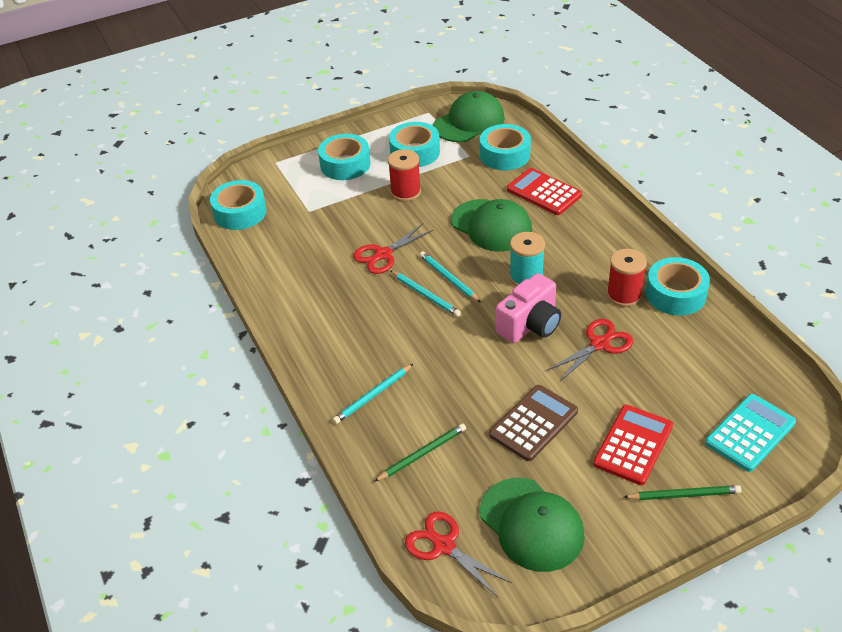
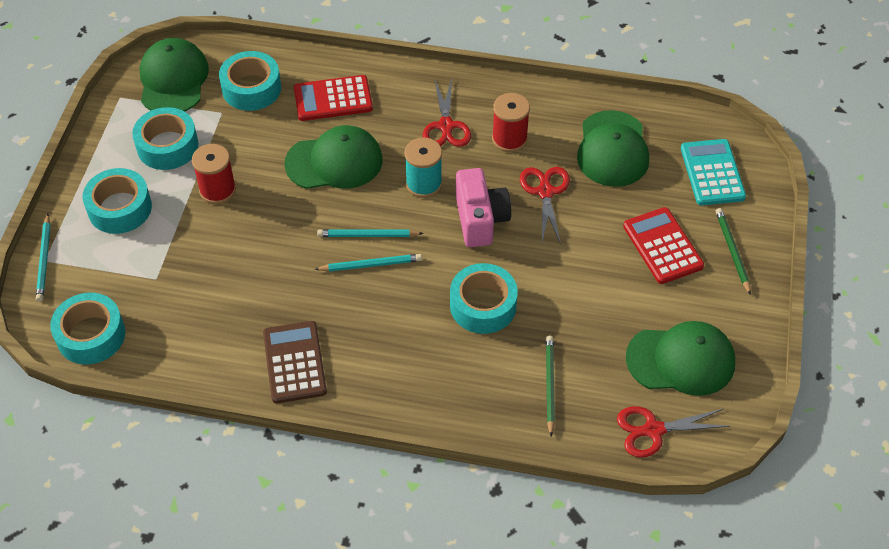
camera: 55 degrees left, 10 degrees up
(373, 396) = (453, 379): turquoise pencil -> turquoise pencil (44, 260)
(383, 254) = (285, 261): red scissors -> red scissors (446, 126)
(533, 423) = (586, 291): brown calculator -> brown calculator (294, 362)
(675, 294) = (541, 109): turquoise tape -> turquoise tape (483, 305)
(684, 495) = (732, 251): green pencil -> green pencil turned 45 degrees counterclockwise
(691, 357) = (612, 149): none -> green cap

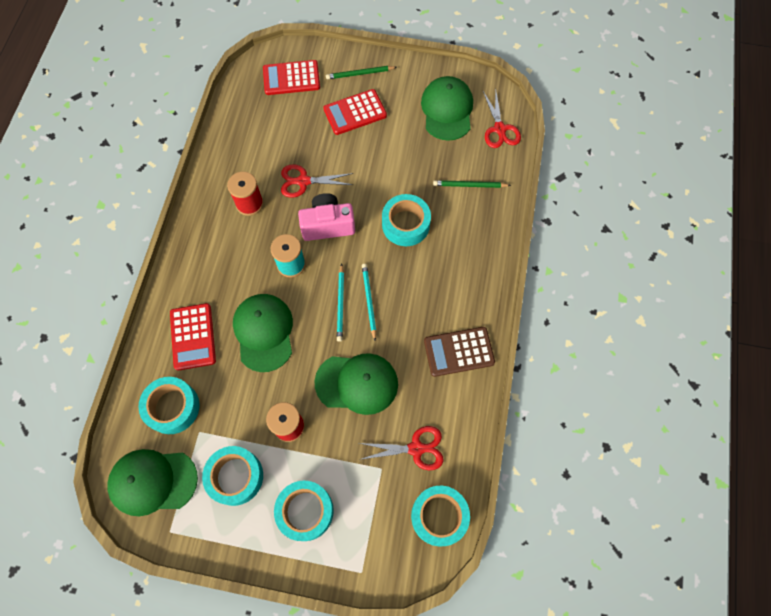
camera: 90 degrees left, 15 degrees up
(44, 260) = (361, 572): turquoise pencil -> none
(446, 126) = (232, 248): red scissors -> red scissors (416, 448)
(612, 149) = (265, 136): green cap -> green cap (357, 383)
(712, 173) = (291, 78): turquoise calculator -> red calculator

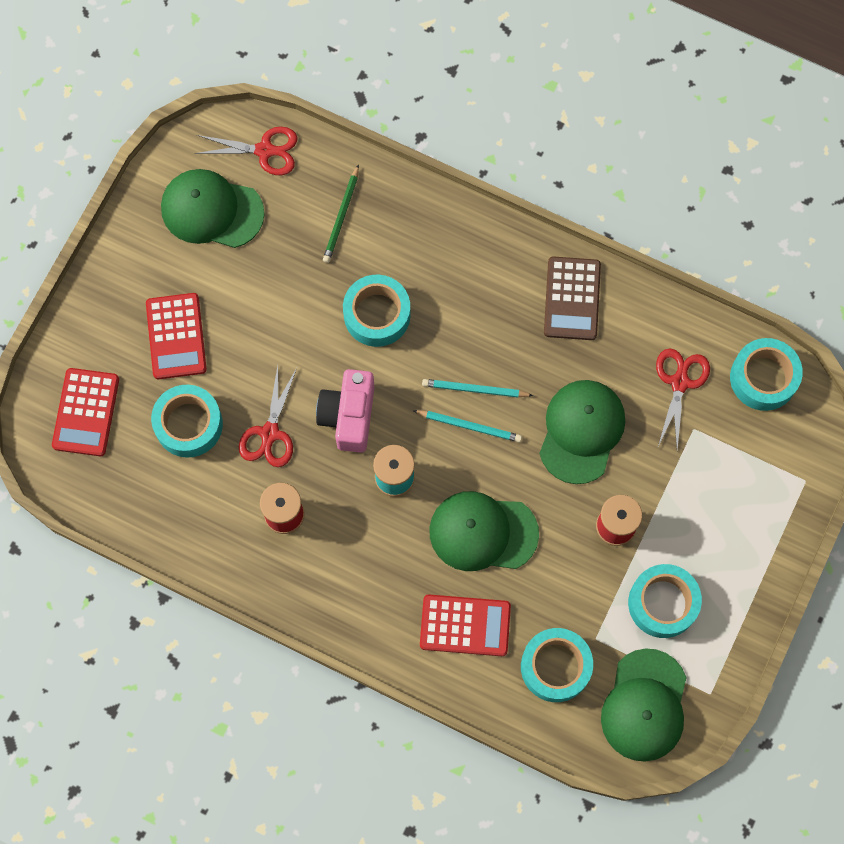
camera: 75 degrees left, 5 degrees up
(305, 511) = (723, 528): turquoise tape -> turquoise tape (188, 424)
(360, 74) = (110, 313): green pencil -> none

